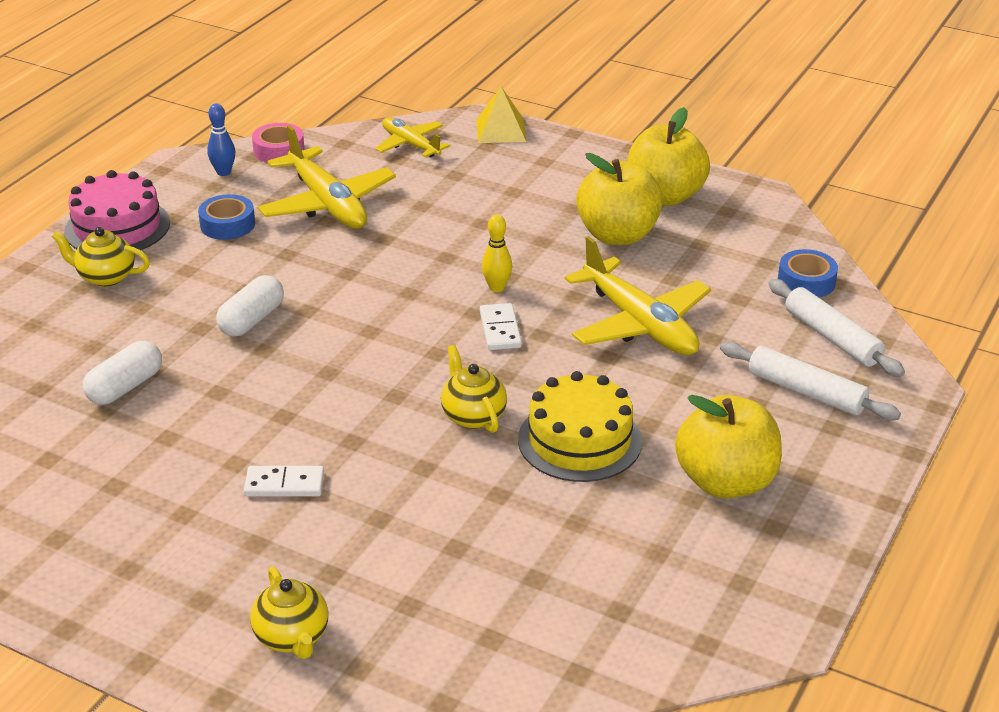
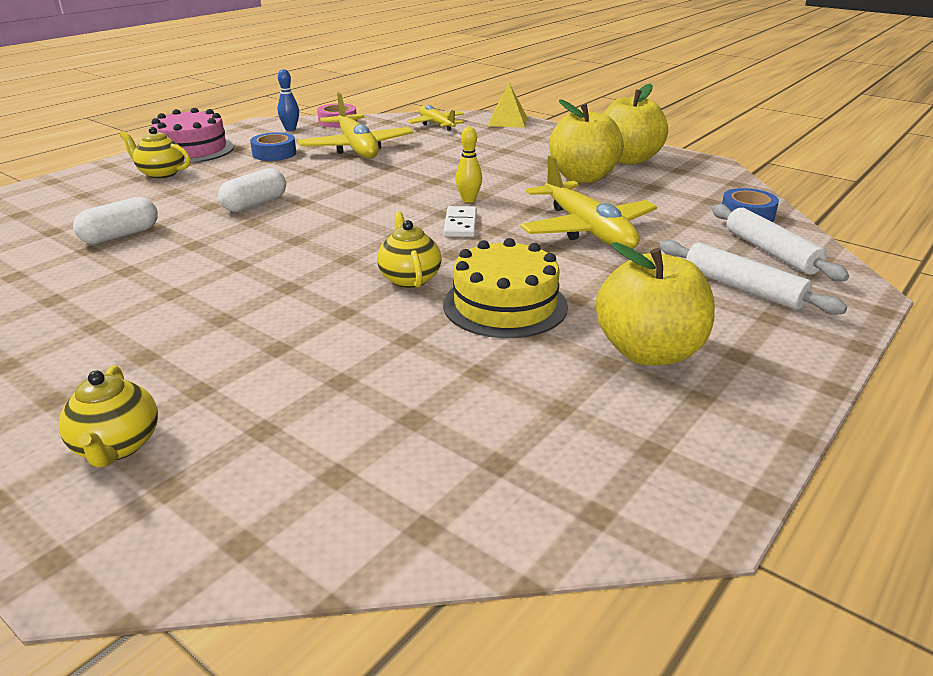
camera: 10 degrees right, 5 degrees down
(284, 485) = (204, 313): white domino -> none

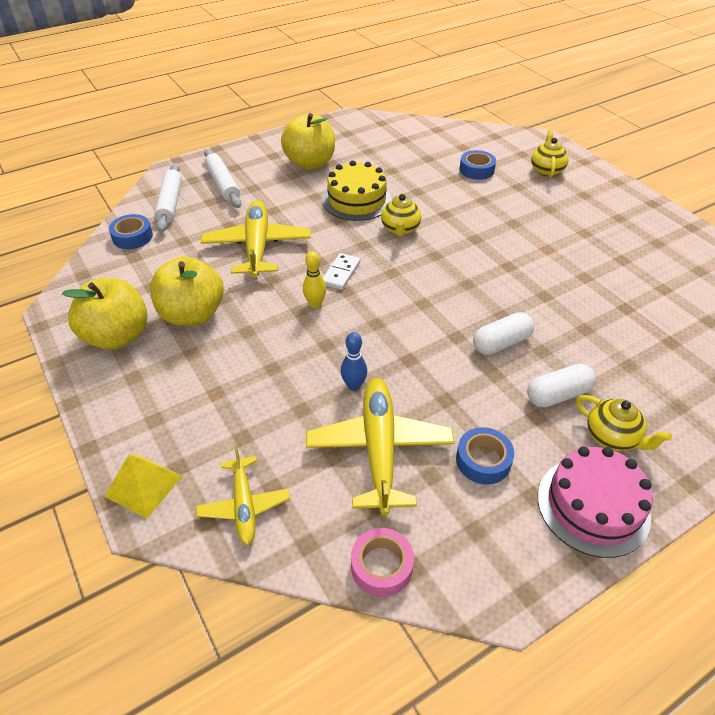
camera: 160 degrees left, 15 degrees up
(120, 235) = (607, 321): white capsule -> white capsule (558, 395)
(290, 129) = (458, 552): blue bowling pin -> blue bowling pin (354, 385)
(293, 411) = (476, 170): none -> blue tape

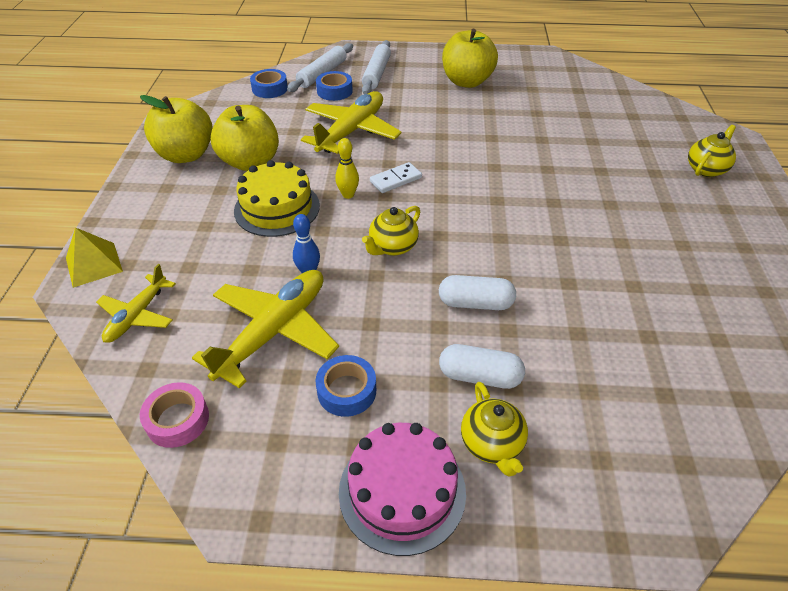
camera: 35 degrees right, 0 degrees up
(357, 200) = (475, 126): yellow cake -> yellow cake (277, 208)
(400, 229) = (488, 165): yellow teapot -> yellow teapot (392, 247)
(476, 170) = (625, 141): blue tape -> blue tape (334, 91)

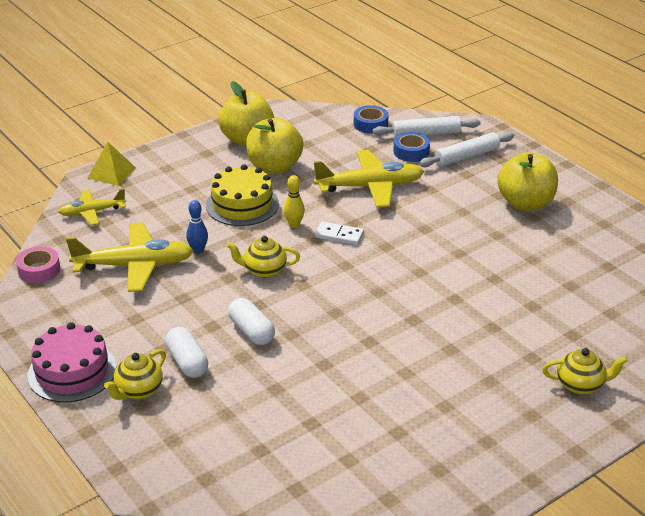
camera: 50 degrees right, 10 degrees down
(346, 391) = (120, 316): blue tape -> none

